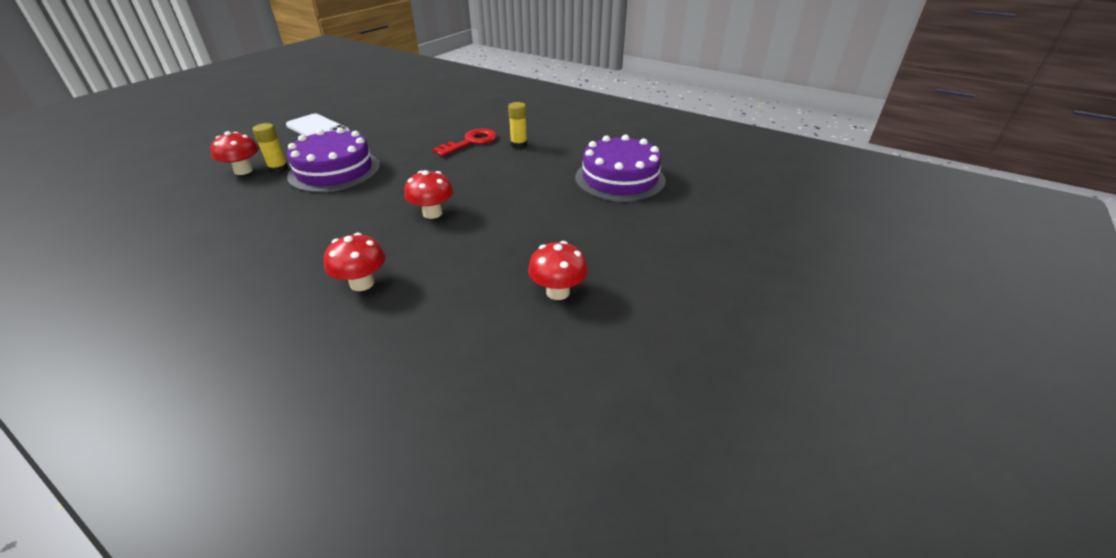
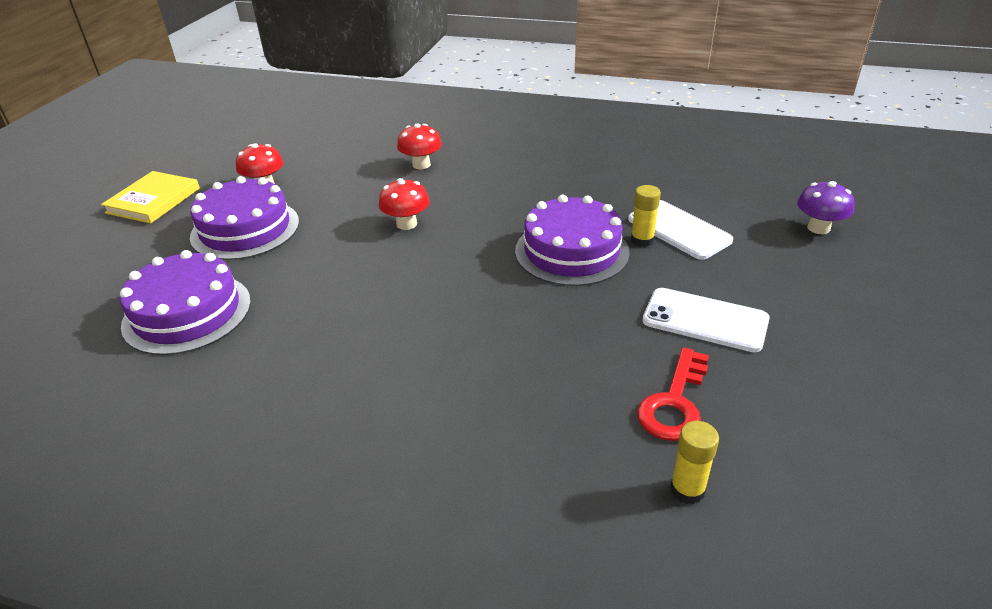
camera: 165 degrees right, 0 degrees up
(159, 156) = (818, 228): none -> purple mushroom
(243, 171) = (678, 230): red mushroom -> white phone
(471, 142) = (429, 343): red key -> red key (674, 403)
(519, 145) = (347, 353): yellow glue stick -> yellow glue stick (687, 490)
(580, 236) = (245, 229): none -> purple cake
(694, 297) = (153, 201): none -> yellow book

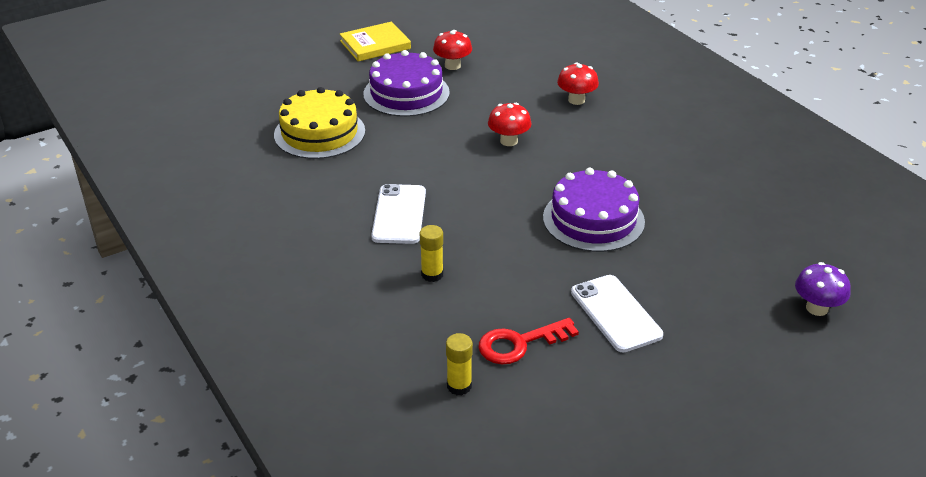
camera: 40 degrees right, 0 degrees up
(187, 313) = (319, 133): purple cake -> yellow cake
(642, 240) = (657, 239): yellow glue stick -> yellow glue stick (432, 274)
(678, 230) = (697, 247): white phone -> white phone (399, 214)

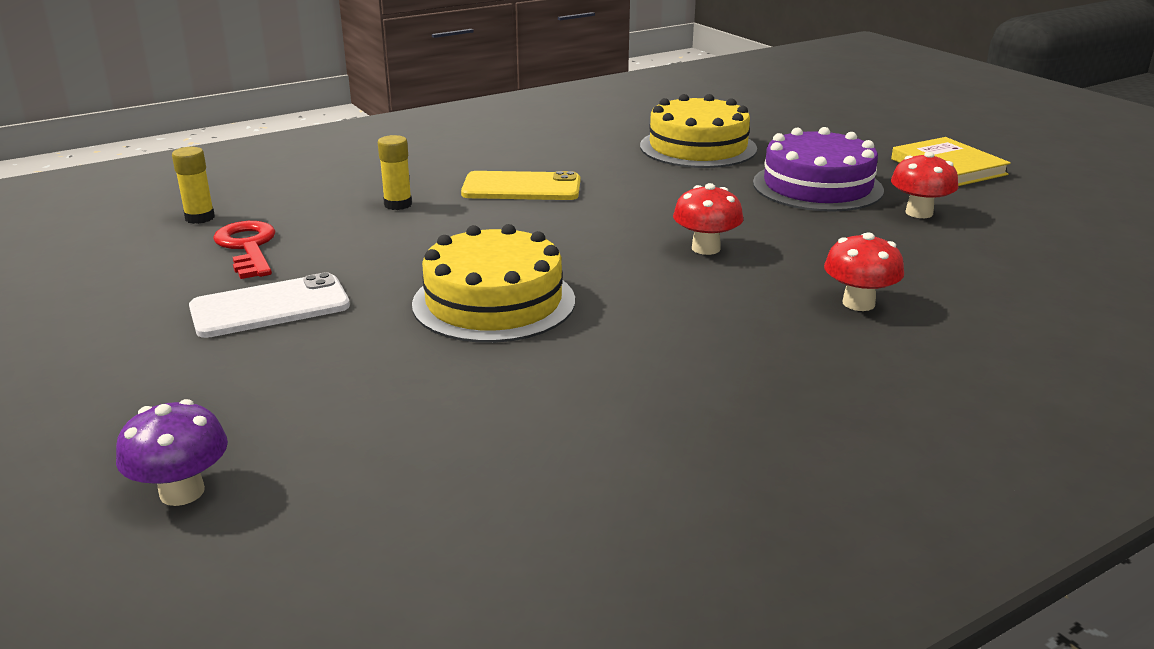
camera: 90 degrees right, 10 degrees down
(399, 214) = (521, 187): white phone -> yellow phone
(593, 219) = (494, 302): purple cake -> yellow cake

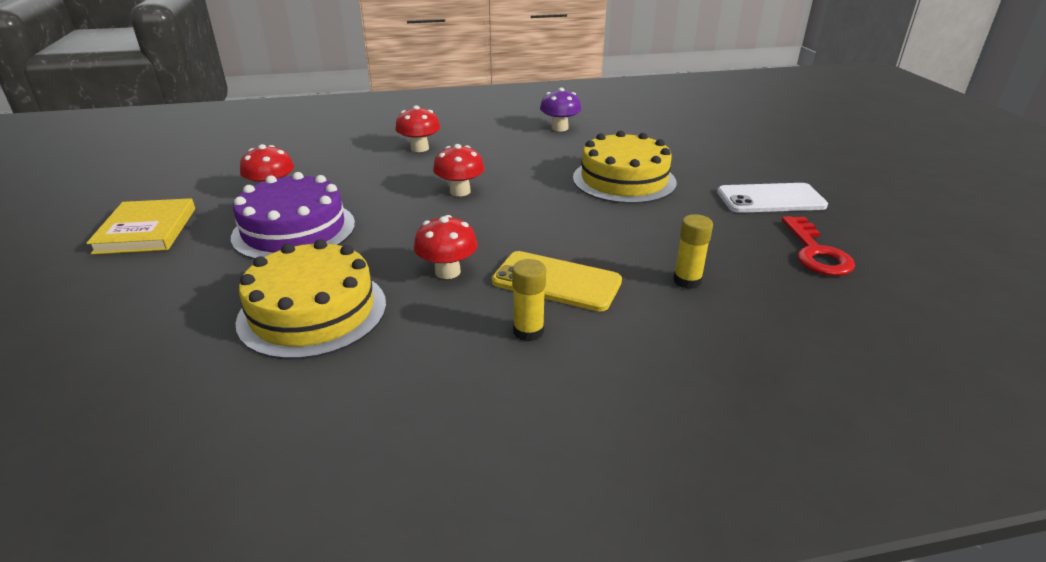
camera: 160 degrees left, 5 degrees up
(182, 492) = (770, 131): purple mushroom -> purple mushroom (559, 128)
(200, 218) = (891, 300): yellow glue stick -> yellow glue stick (528, 331)
(625, 180) = (447, 271): none -> red mushroom

